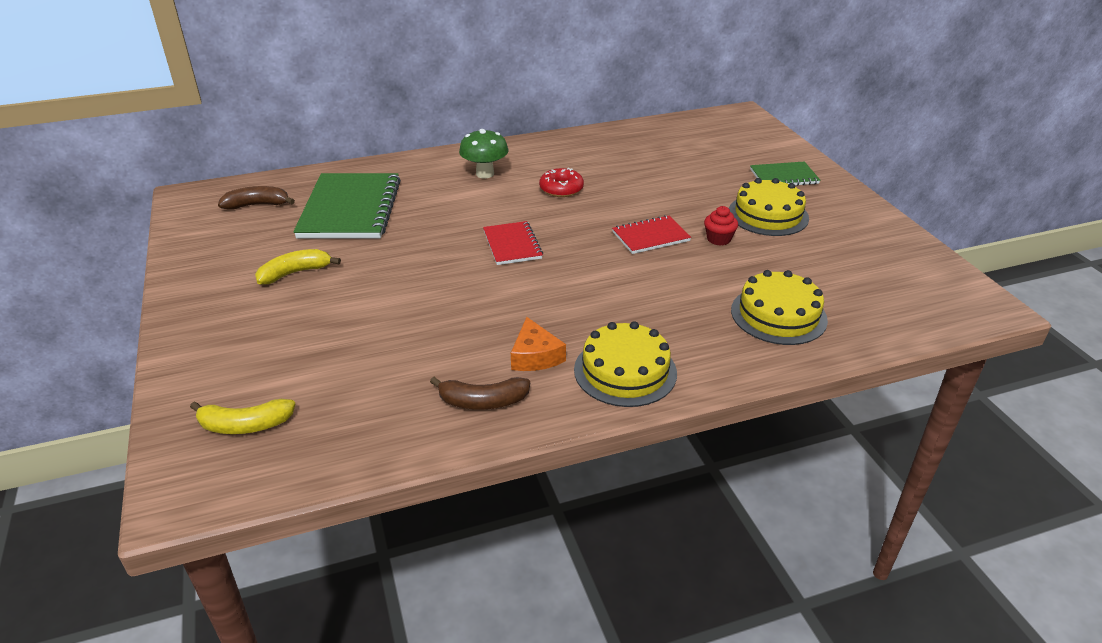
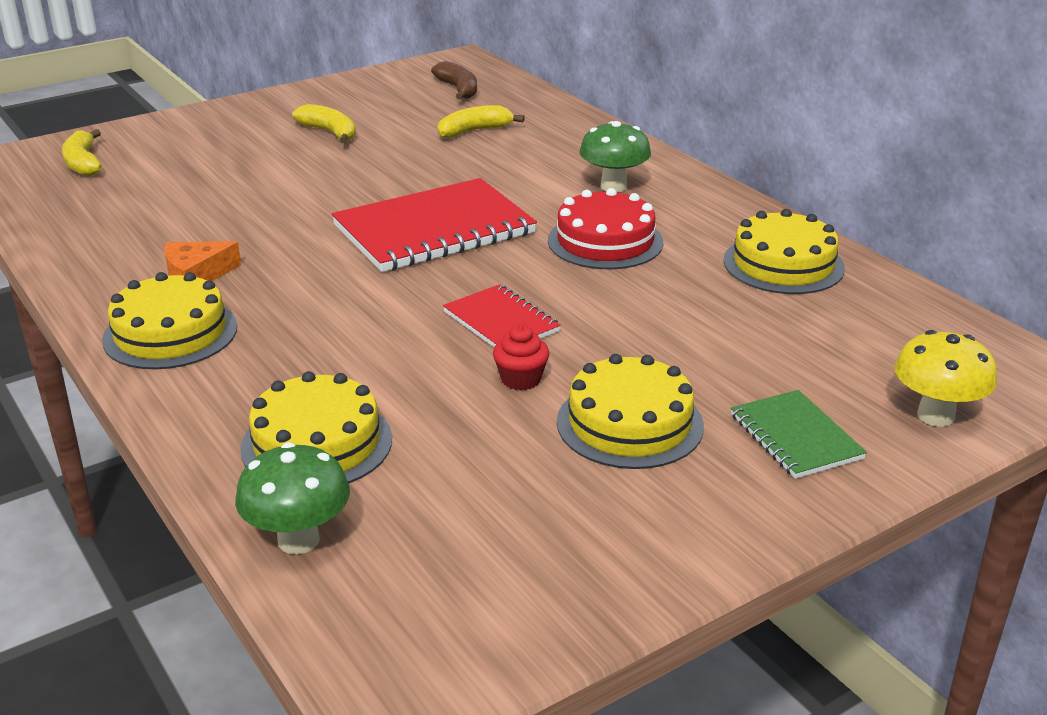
camera: 75 degrees right, 5 degrees down
(350, 209) = (474, 131): green notebook -> yellow banana
(483, 401) = (114, 258): brown banana -> none
(512, 245) = (434, 230): red notebook -> red notebook, size x1.89
(561, 189) = (605, 241): red donut -> red cake
(614, 145) = (783, 264): none -> yellow cake
(769, 143) = (935, 416): none -> yellow mushroom
(874, 328) = (298, 540): none -> green mushroom

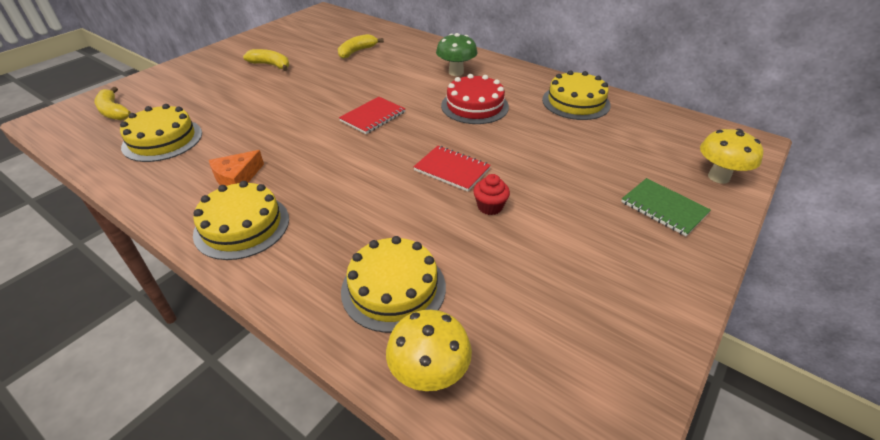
camera: 20 degrees left, 10 degrees up
(298, 540) = (429, 374): green mushroom -> yellow mushroom
(434, 230) = (373, 117): red notebook -> red notebook, size x0.53
(458, 89) = (332, 28): brown banana -> none
(629, 423) = (572, 222): yellow cake -> yellow cake (162, 140)

